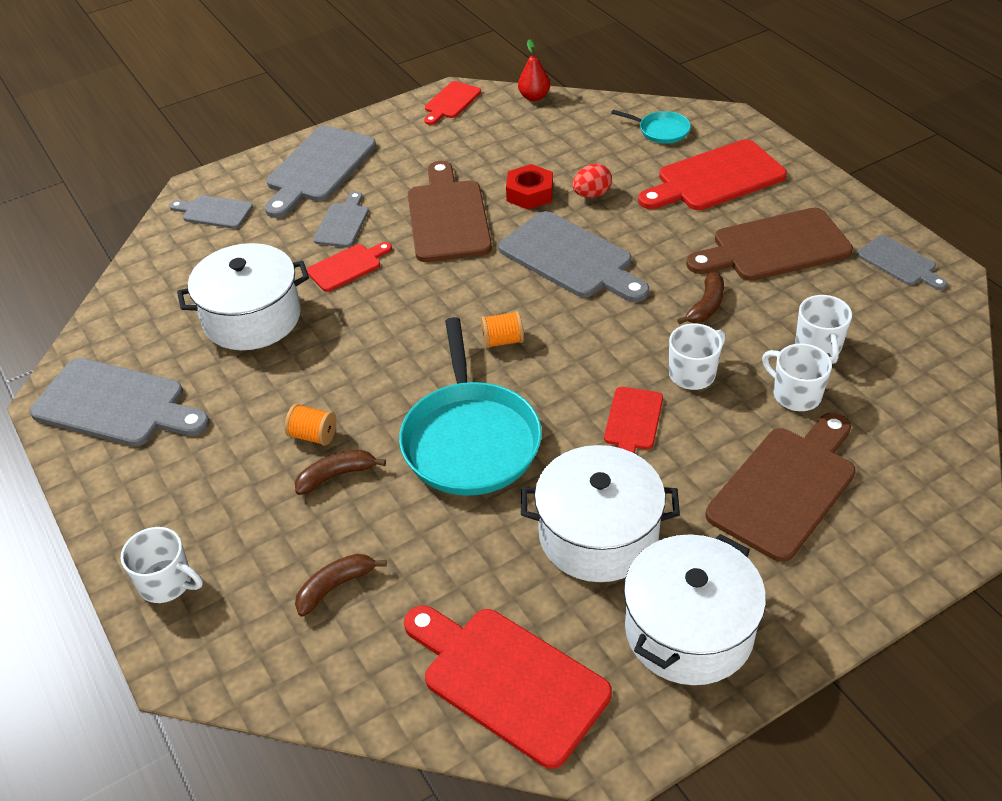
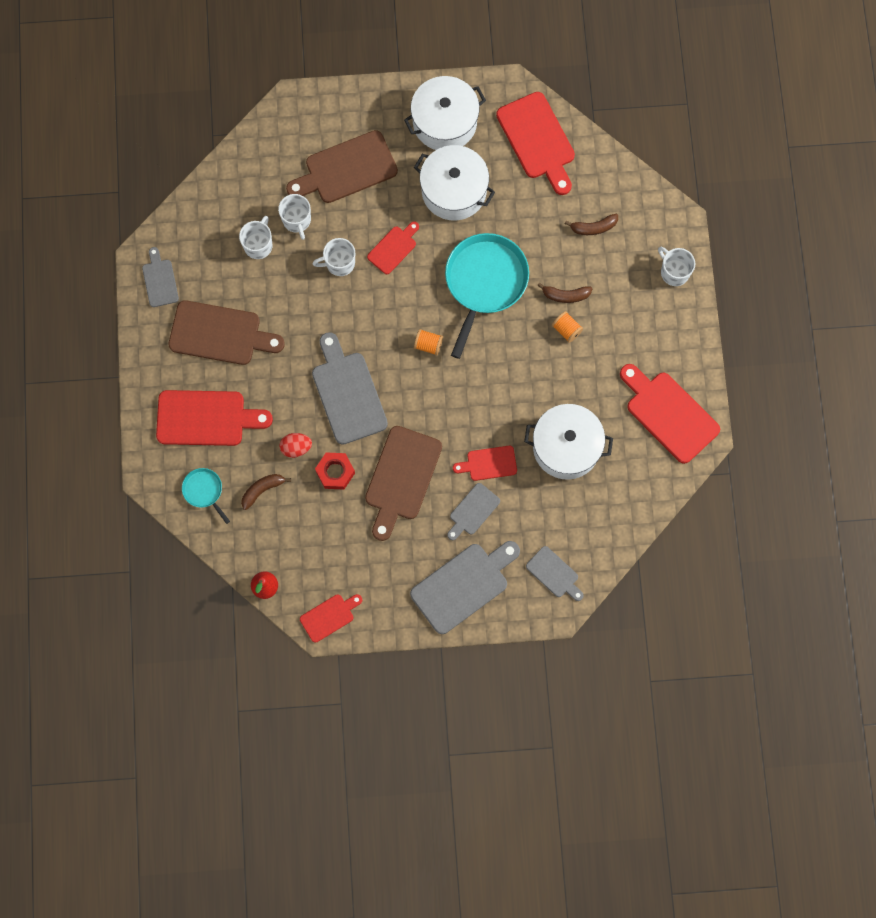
camera: 155 degrees left, 30 degrees up
(115, 405) = (669, 413): grey cutting board -> red cutting board
(706, 306) = (296, 309): brown banana -> brown banana (262, 490)

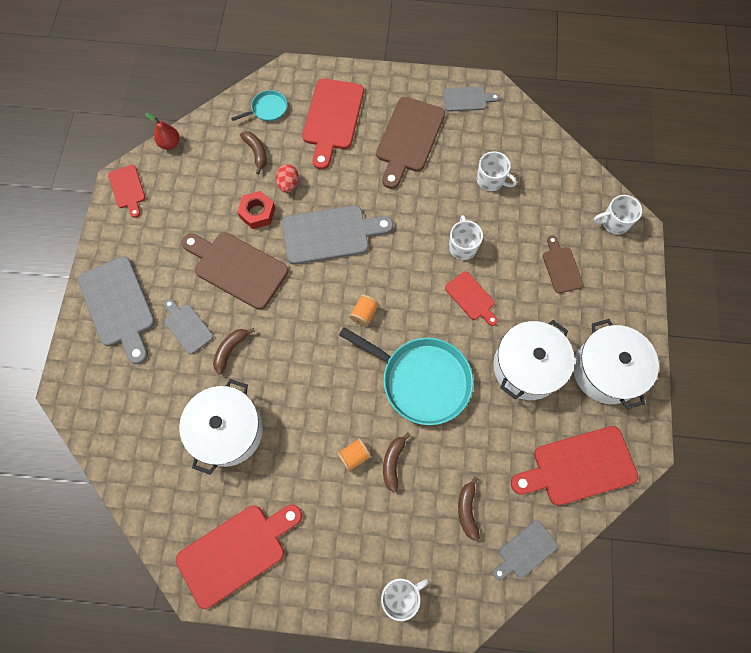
camera: 100 degrees right, 5 degrees down
(297, 220) = (511, 216): white mug -> white mug (614, 222)
(346, 169) = (561, 267): brown cutting board -> brown cutting board, size x0.55
(488, 463) = (230, 350): red cutting board -> brown banana
(554, 574) = (102, 393): grey cutting board -> grey cutting board (525, 551)

